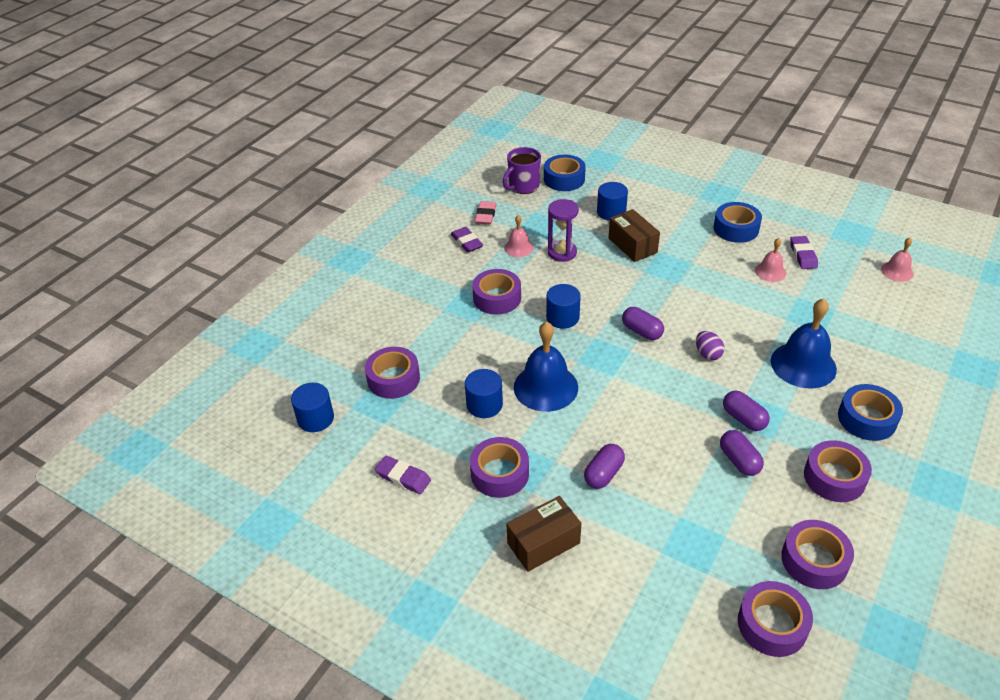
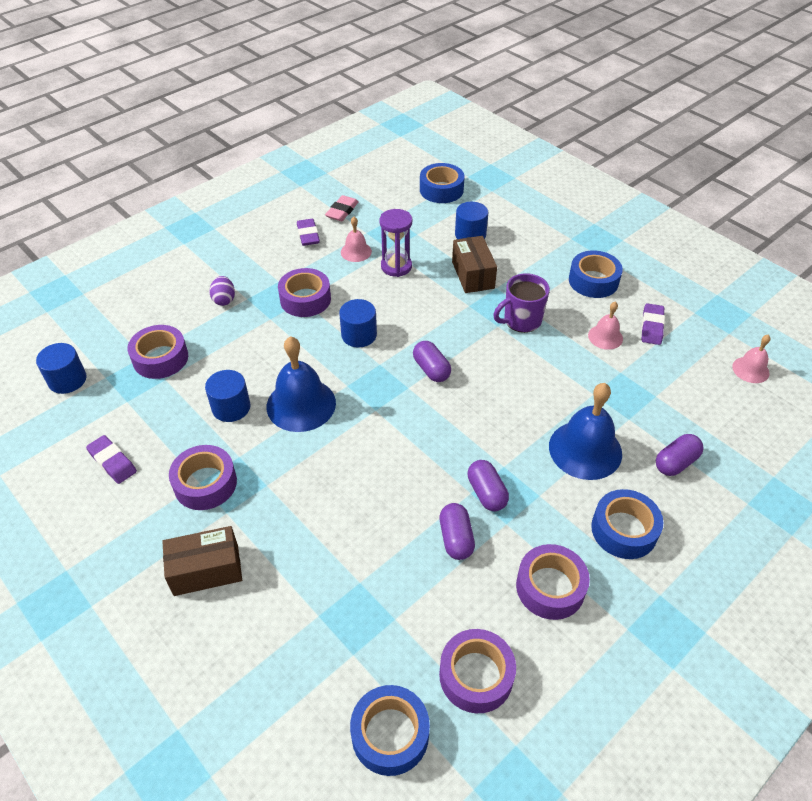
camera: 15 degrees right, 5 degrees up
(523, 186) = (396, 189): purple mug -> purple mug (521, 321)
(603, 474) = (307, 513): purple capsule -> purple capsule (675, 462)
(707, 354) = (487, 411): purple egg -> purple egg (224, 300)
(772, 624) = (390, 734): purple tape -> blue tape

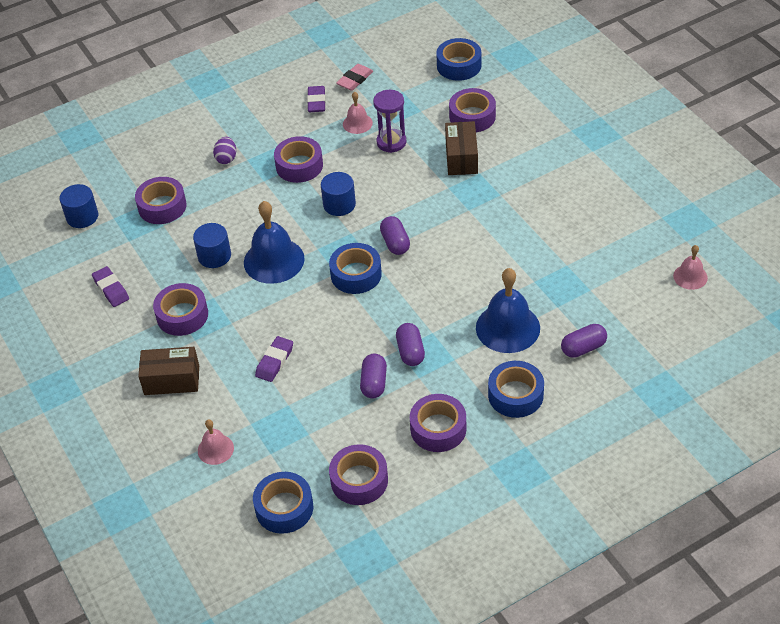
camera: 15 degrees right, 0 degrees up
(470, 235) = (472, 116): blue cylinder -> purple tape
(521, 321) = (492, 207): purple mug -> none
(593, 281) = (575, 176): blue tape -> blue tape (356, 274)
(605, 337) = (565, 231): pink bell -> pink bell (215, 449)
(651, 327) = (614, 226): purple eraser -> purple eraser (274, 361)

